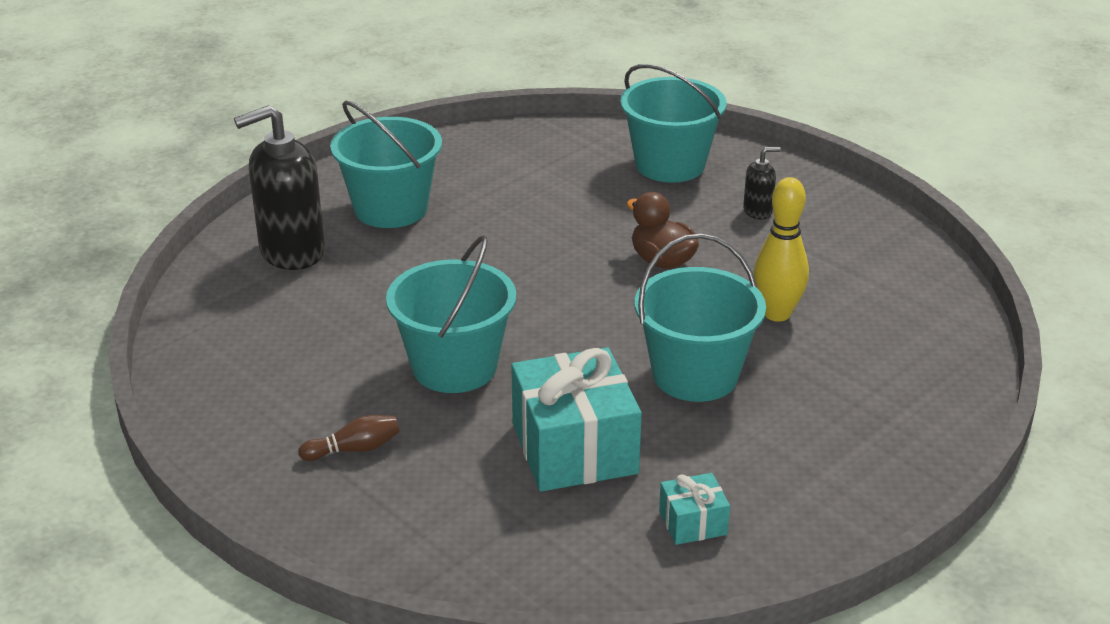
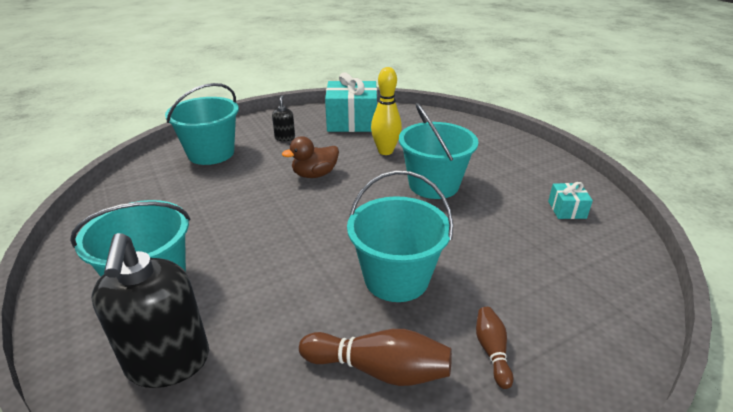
camera: 75 degrees left, 0 degrees up
(311, 374) = (379, 369): none -> brown bowling pin
(574, 448) = (498, 239): turquoise gift -> turquoise gift (352, 122)

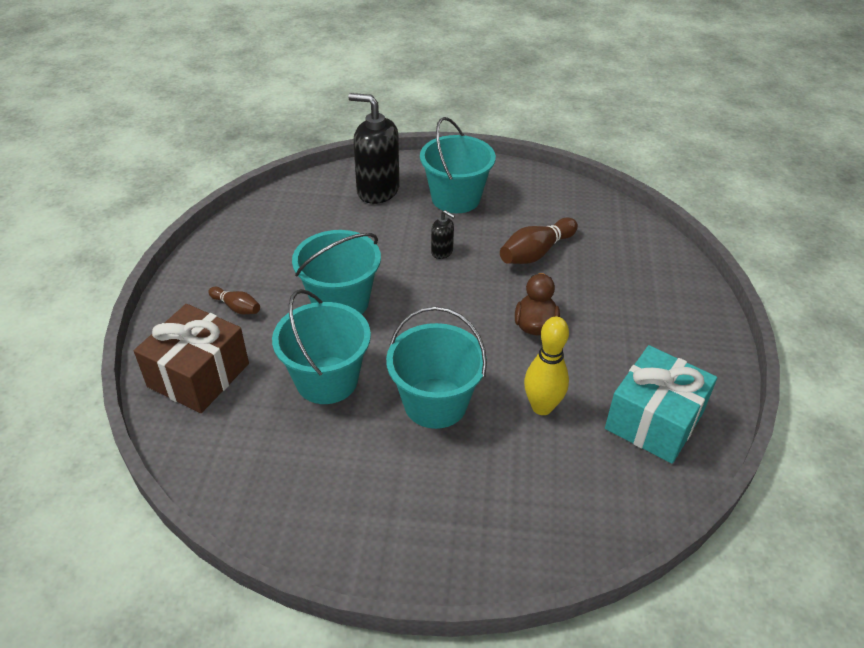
camera: 125 degrees right, 10 degrees up
(211, 153) = (643, 272): turquoise bucket -> turquoise bucket (327, 380)
(285, 138) = (645, 338): black soap dispenser -> black soap dispenser (442, 252)
(379, 369) = (283, 257): brown bowling pin -> brown bowling pin (536, 253)
(567, 209) = (291, 479): turquoise gift -> none
(586, 314) = (199, 375): none -> brown gift

